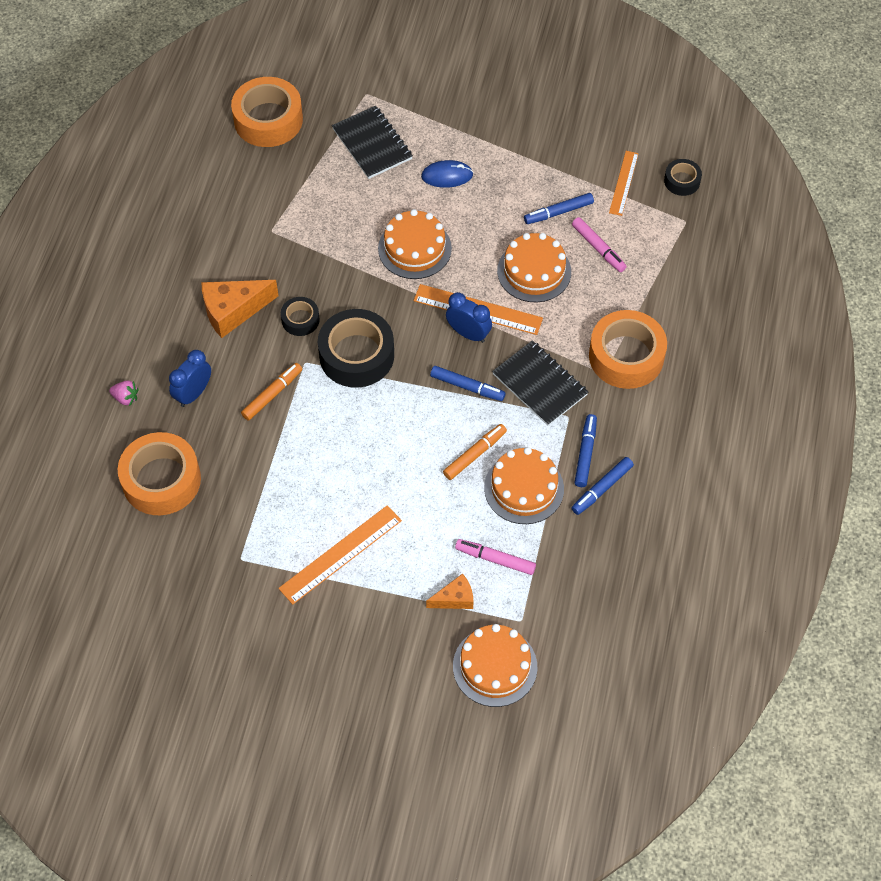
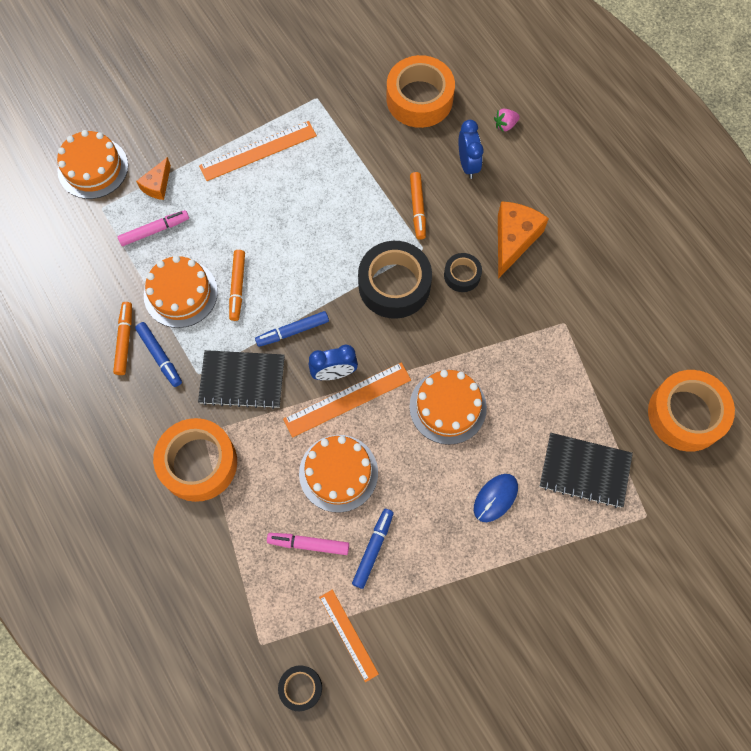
camera: 135 degrees right, 10 degrees up
(340, 554) = (258, 151): orange ruler -> orange ruler turned 60 degrees clockwise
(602, 489) = (124, 340): blue marker -> orange marker

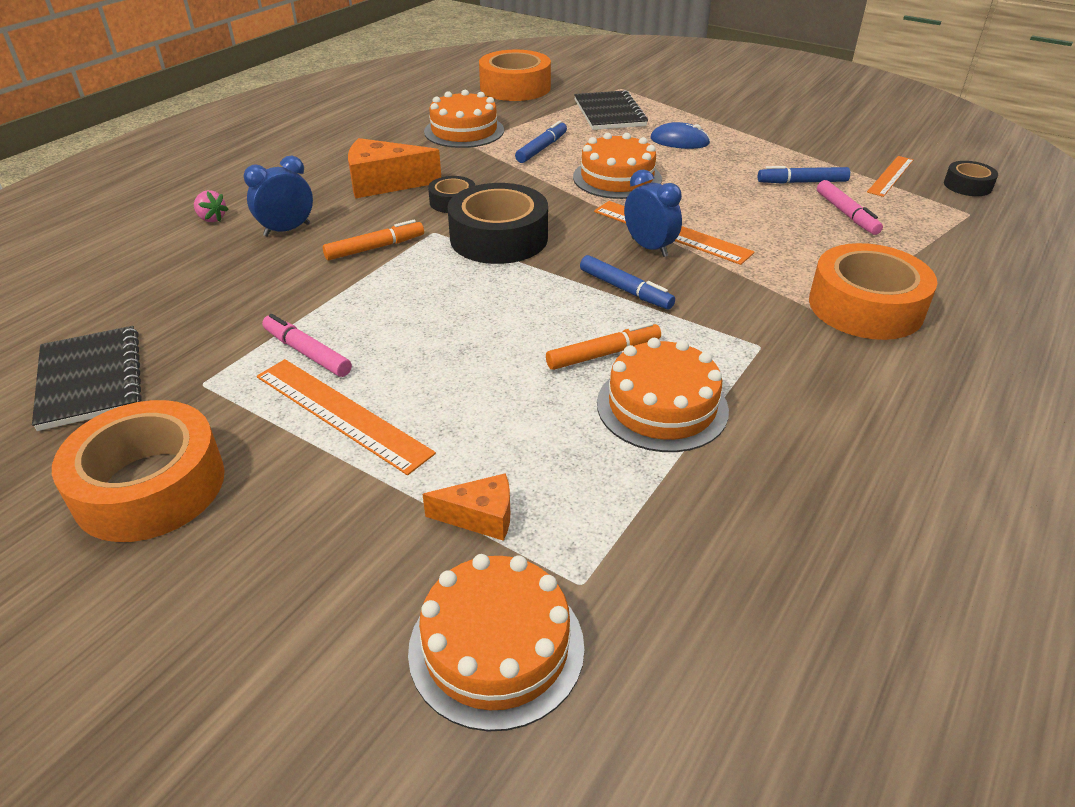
camera: 115 degrees left, 30 degrees down
(124, 340) = (792, 437): orange marker -> none
(154, 230) = (576, 482): pink marker -> pink marker (307, 353)
(160, 356) = (775, 390): blue marker -> blue marker (541, 148)
(242, 380) = (728, 307): black notebook -> black notebook (90, 380)
(338, 473) = (756, 216): orange cake -> orange cake (464, 131)
(419, 99) = (181, 288): orange tape -> orange tape (150, 486)

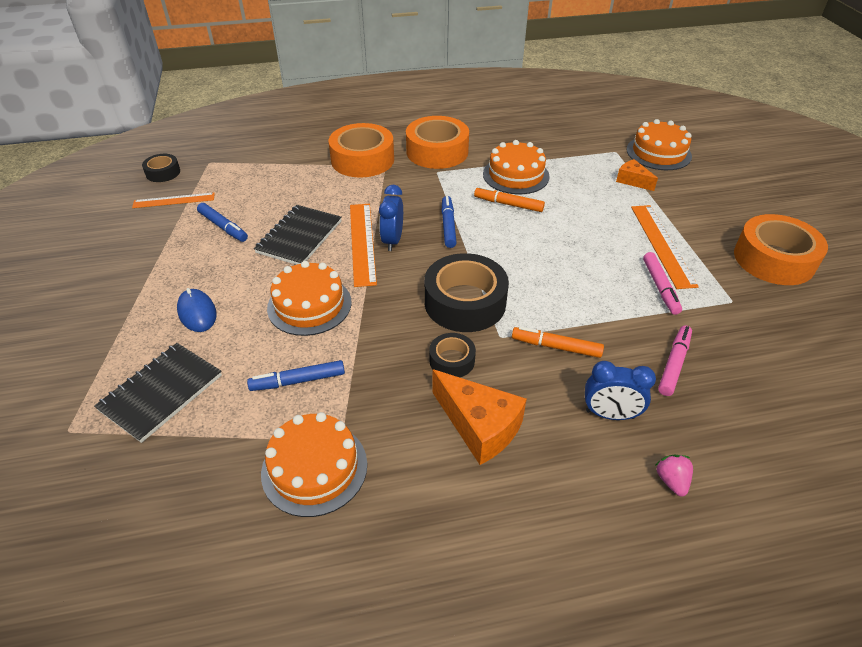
camera: 135 degrees left, 5 degrees up
(90, 380) = (806, 342): black notebook -> black notebook (299, 237)
(515, 87) = (135, 531): orange tape -> orange tape (437, 151)
(846, 214) = (257, 196): pink marker -> pink marker (673, 364)

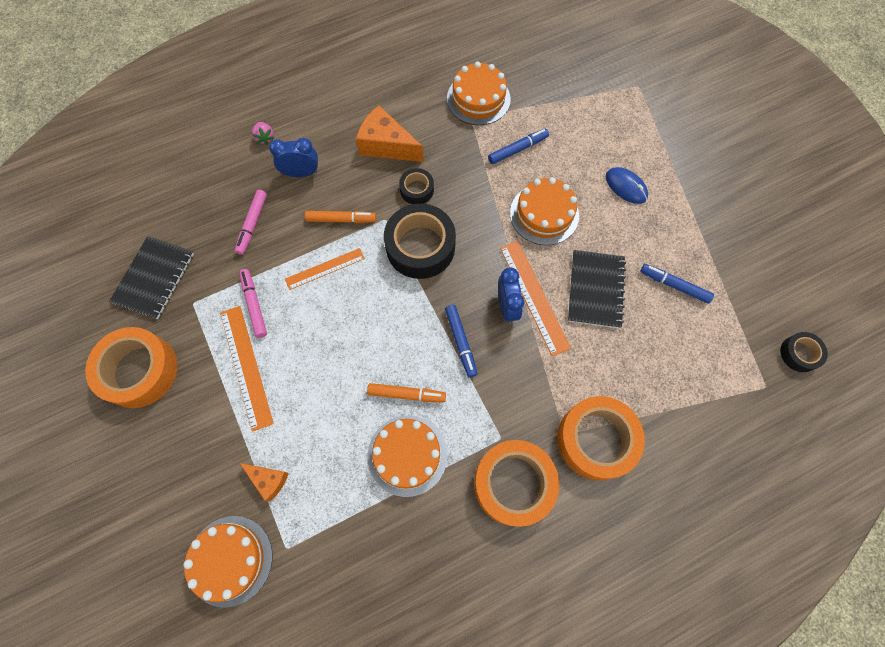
camera: 165 degrees right, 25 degrees up
(161, 392) = (602, 121): black notebook -> black notebook (154, 278)
(174, 200) = (750, 311): orange ruler -> orange ruler (325, 269)

